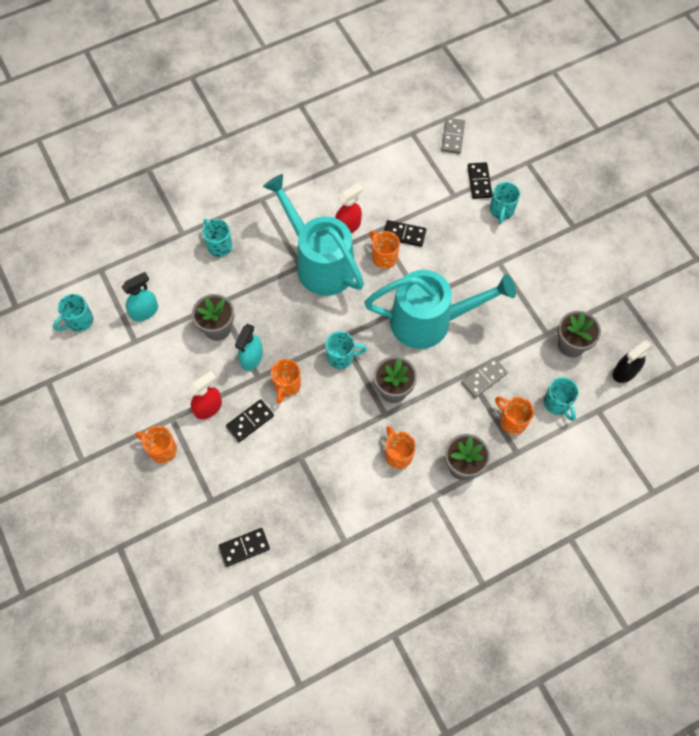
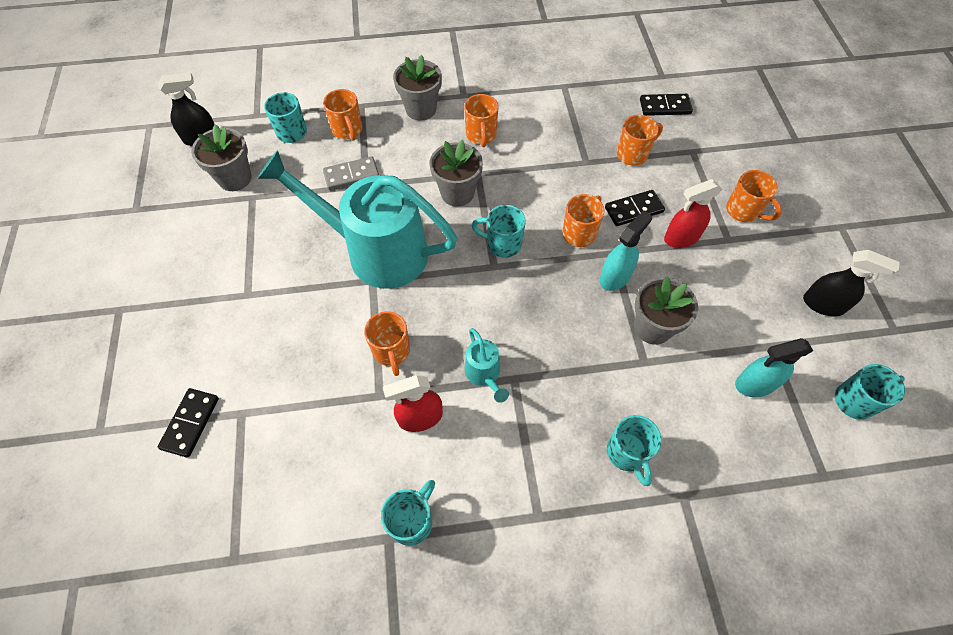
camera: 160 degrees left, 5 degrees down
(98, 385) = (823, 304): none -> black spray bottle
(262, 479) = (633, 154): none -> orange mug
(319, 262) = (484, 375): turquoise watering can -> turquoise watering can, size x0.41
(404, 234) = (346, 376): black domino -> none
(453, 137) = (174, 524): grey domino -> none
(501, 211) = (193, 364): turquoise mug -> turquoise mug (412, 521)

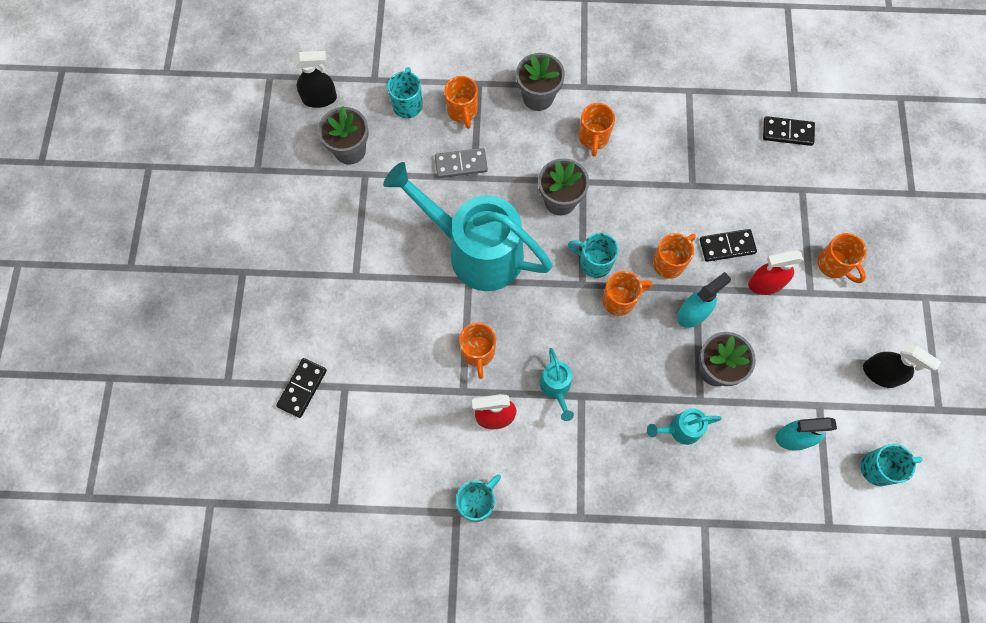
camera: 10 degrees right, 10 degrees up
(627, 453) = (665, 479): turquoise mug -> none
(630, 396) = (680, 429): none -> turquoise watering can
(633, 154) = (741, 184): orange mug -> orange mug (620, 300)

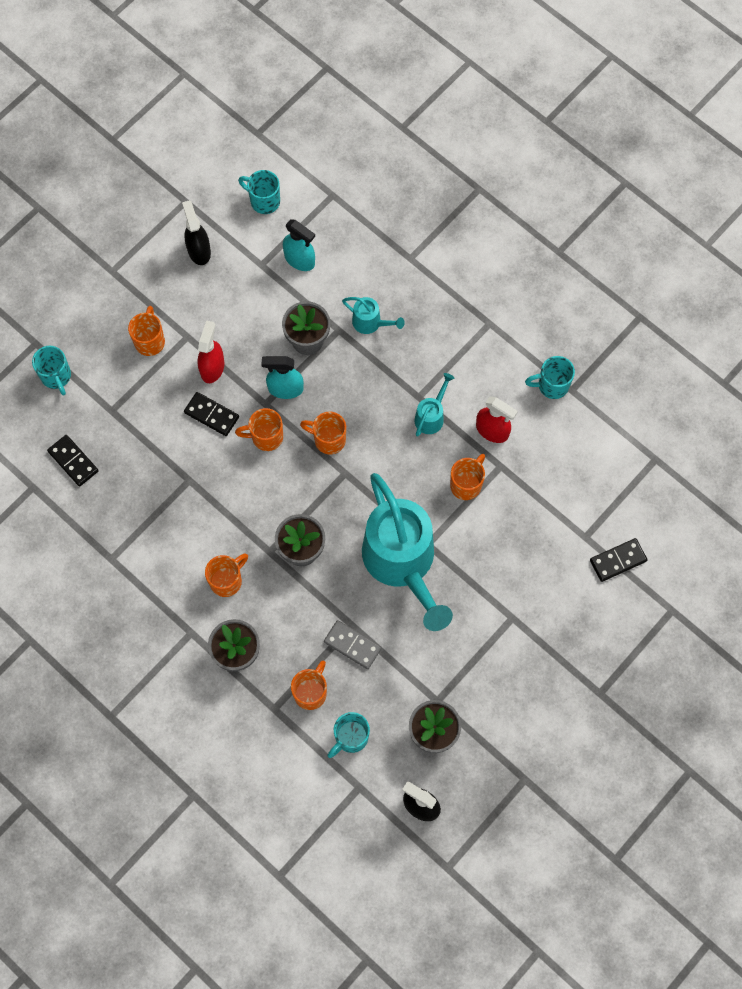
camera: 140 degrees left, 0 degrees up
(594, 262) = (321, 482): turquoise mug -> turquoise mug (56, 376)
(765, 284) = (212, 367): red spray bottle -> red spray bottle turned 105 degrees counterclockwise

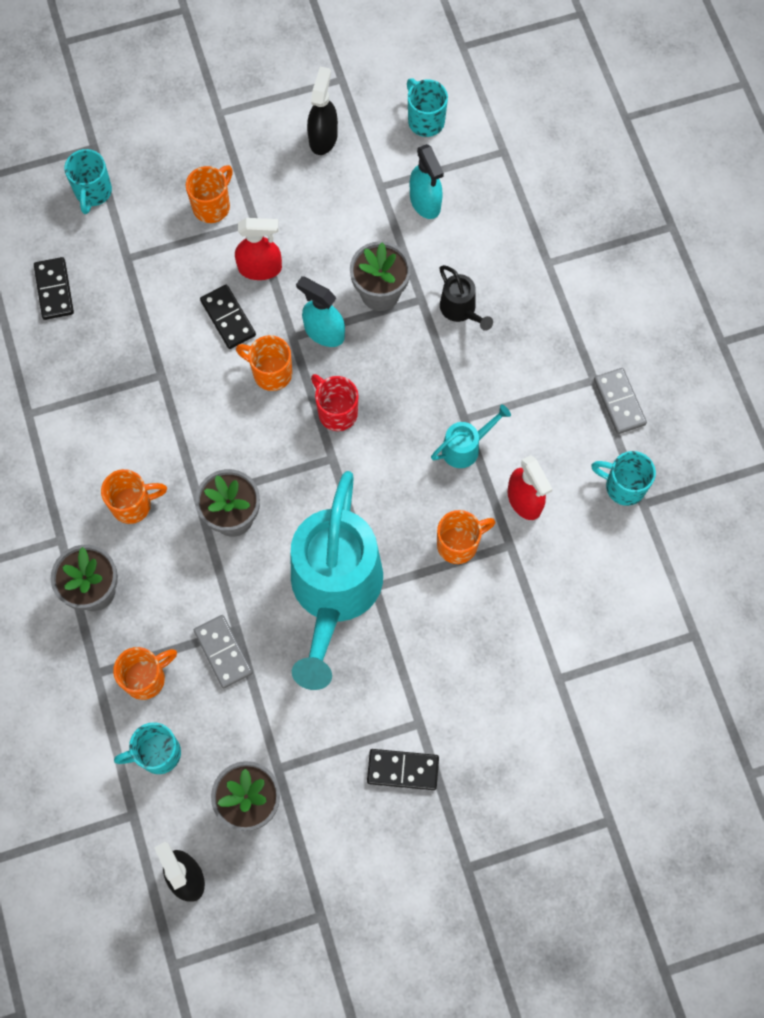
camera: 30 degrees right, 0 degrees up
(212, 367) = (260, 268): red spray bottle -> red spray bottle turned 45 degrees clockwise
(328, 439) = (336, 412): orange mug -> red mug
(371, 323) = (461, 310): turquoise watering can -> black watering can
(515, 329) = (619, 402): none -> grey domino
(618, 561) = (580, 727): black domino -> black domino (402, 770)

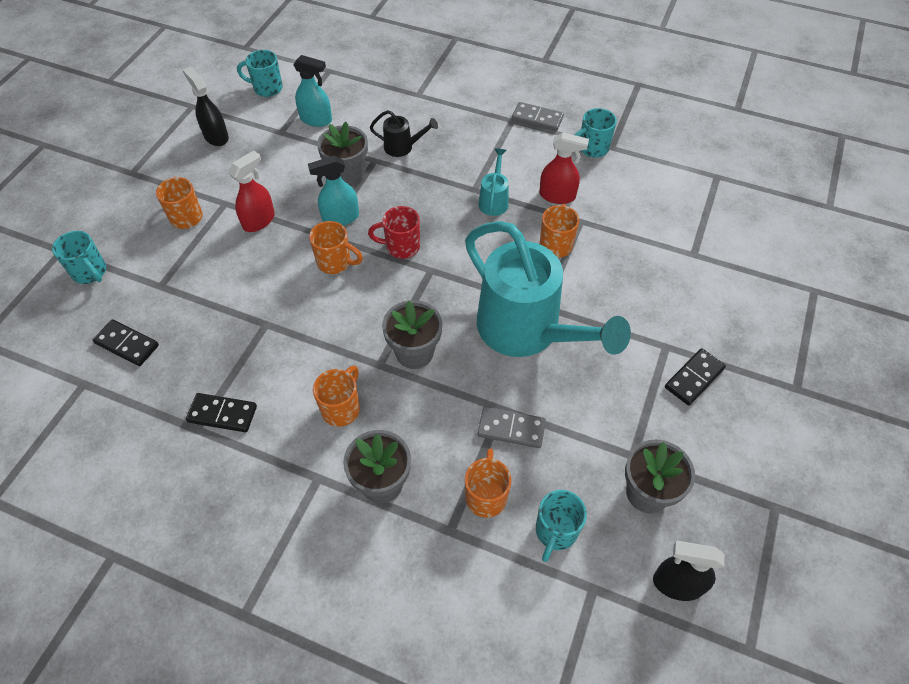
camera: 50 degrees left, 15 degrees down
(228, 318) = (271, 259): black domino -> black domino (222, 414)
(271, 373) = (335, 262): orange mug -> orange mug turned 135 degrees counterclockwise

